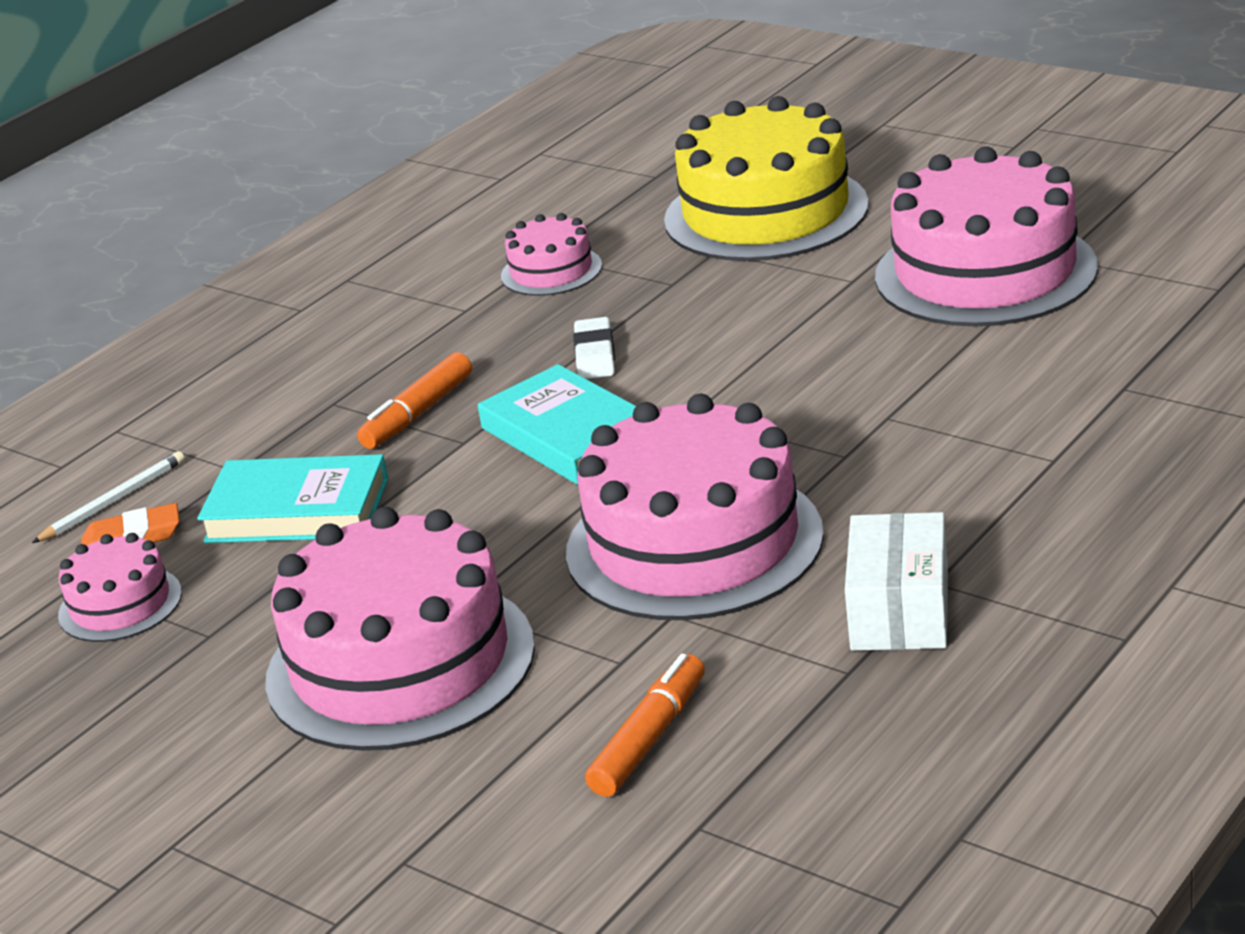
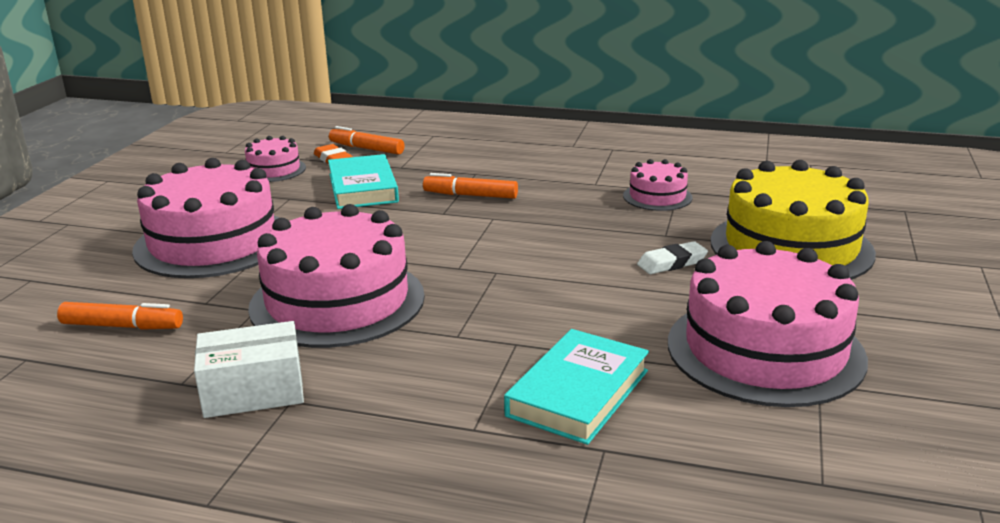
camera: 65 degrees right, 5 degrees down
(113, 501) = (366, 149): white pencil -> orange marker
(569, 435) = (458, 240): turquoise book -> turquoise book (578, 393)
(595, 355) = (558, 229): white eraser -> white eraser (672, 263)

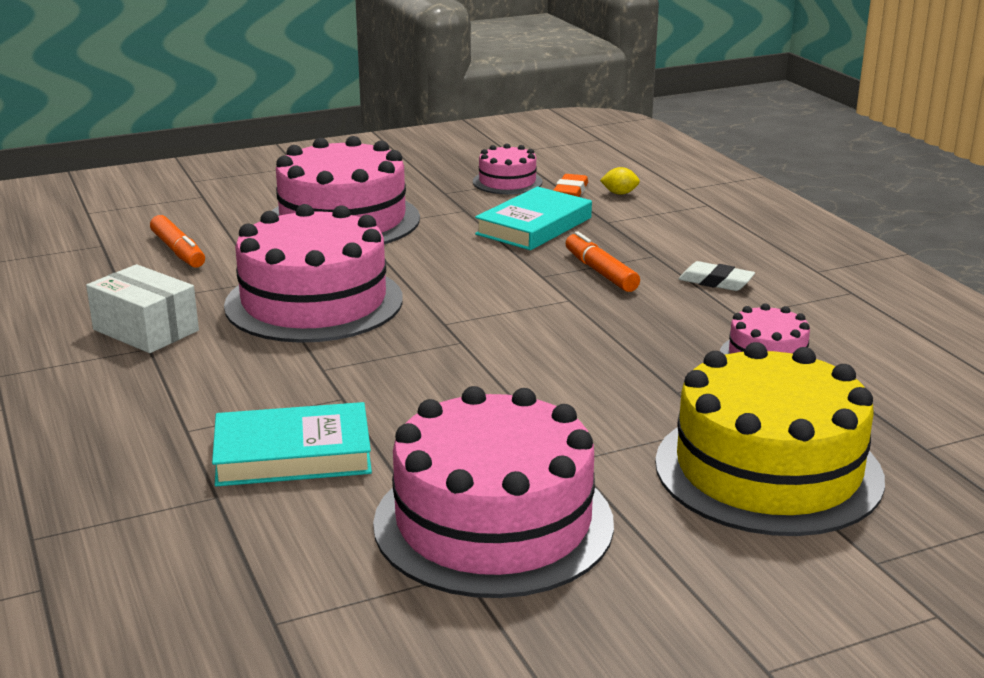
camera: 50 degrees right, 0 degrees up
(366, 149) = (619, 193): orange marker -> yellow lemon
(672, 263) = (614, 415): white eraser -> white eraser (716, 282)

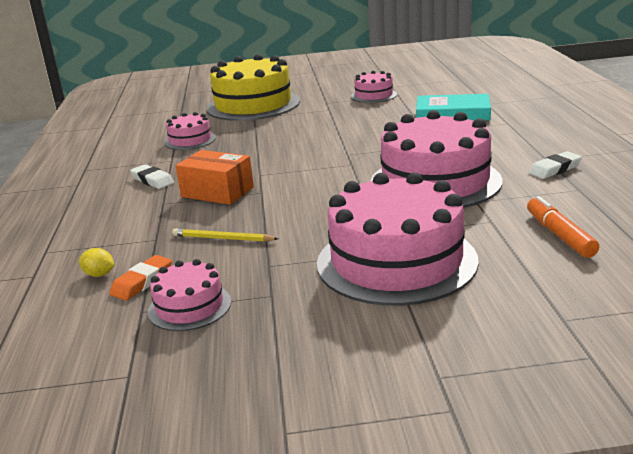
camera: 160 degrees left, 0 degrees up
(145, 330) = (555, 169): white box -> white eraser
(493, 522) = (374, 95): pink cake -> pink cake, size x0.49
(534, 226) = (222, 238): turquoise book -> yellow pencil
(600, 272) = (217, 192): orange marker -> orange box

